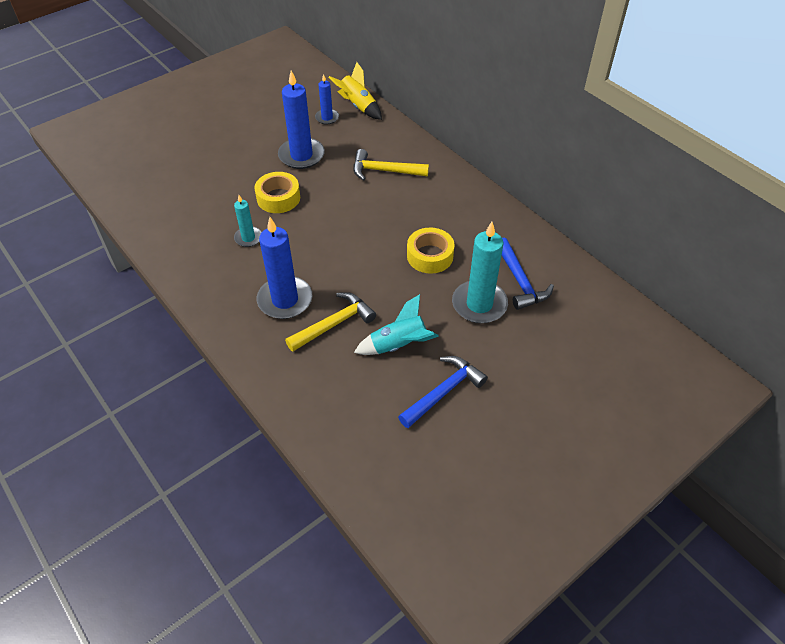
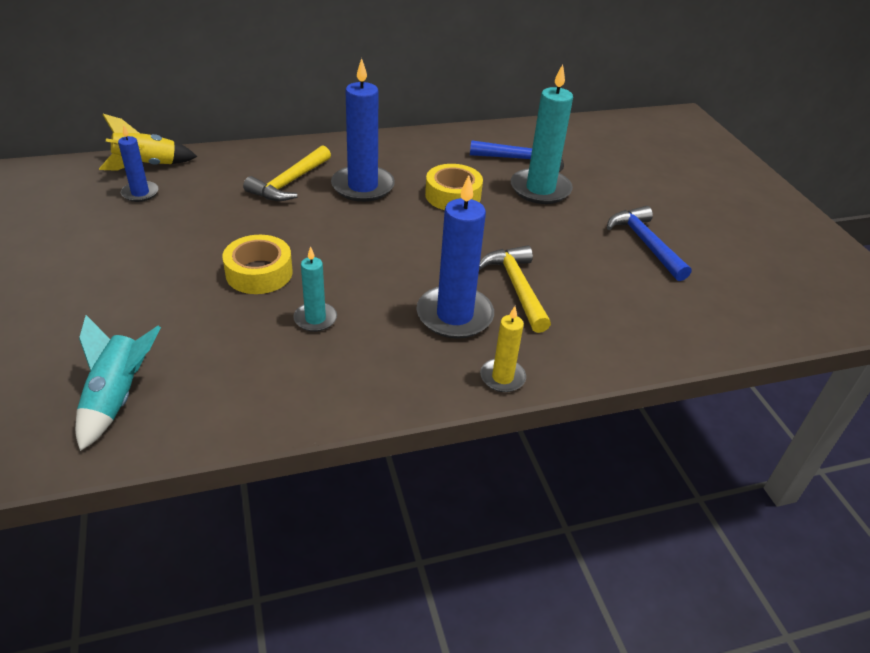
camera: 70 degrees left, 10 degrees down
(235, 341) = (502, 377): none -> yellow candle
(301, 155) = (193, 232): blue candle -> blue candle (363, 186)
(398, 345) = (571, 252): turquoise rocket -> turquoise rocket (118, 398)

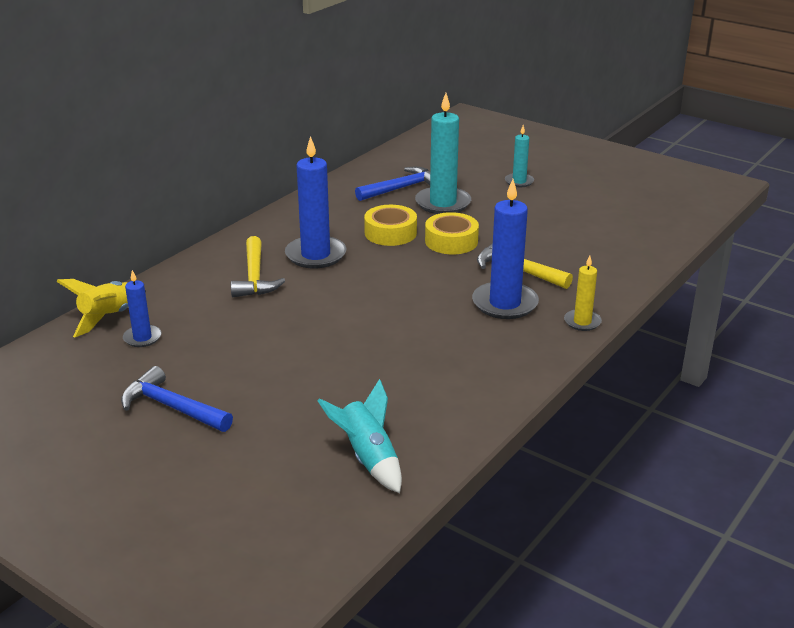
camera: 35 degrees left, 10 degrees down
(259, 273) = (335, 343): yellow tape -> yellow tape (451, 241)
(315, 319) = (421, 349): turquoise candle -> turquoise candle (519, 181)
(645, 243) = (555, 209): blue hammer -> blue hammer (172, 407)

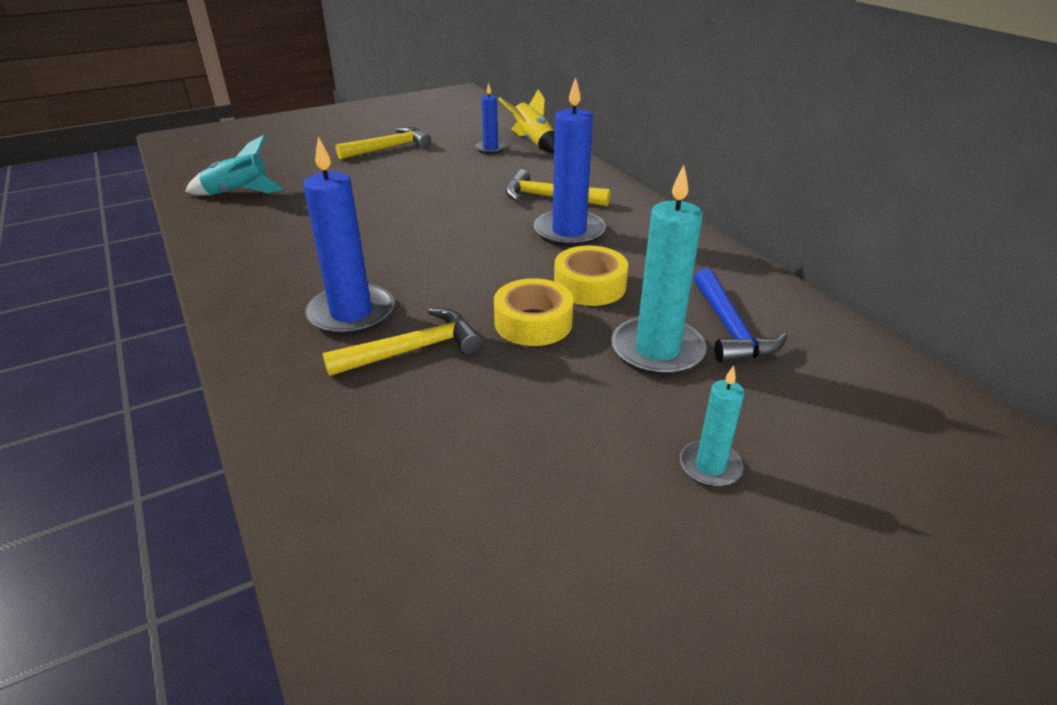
camera: 115 degrees right, 5 degrees up
(172, 407) = (389, 148): blue hammer -> yellow hammer
(582, 322) = (249, 354): yellow candle -> none

